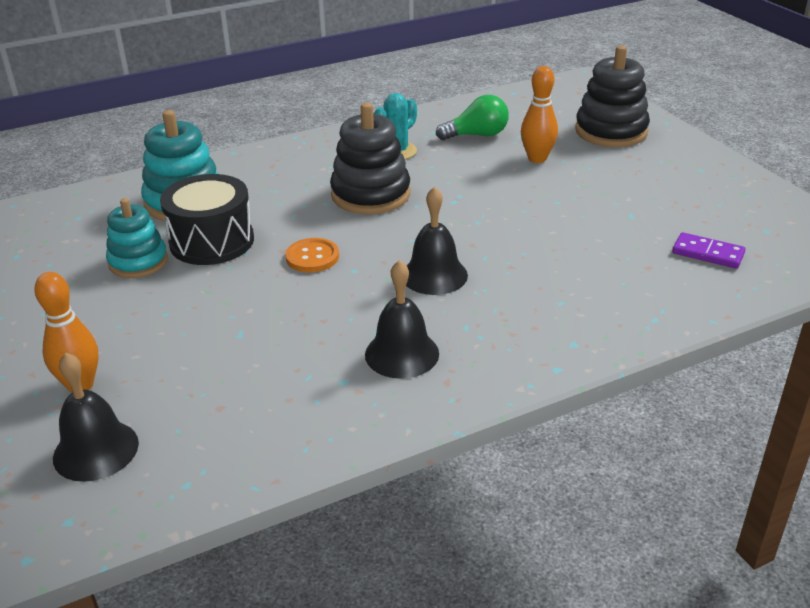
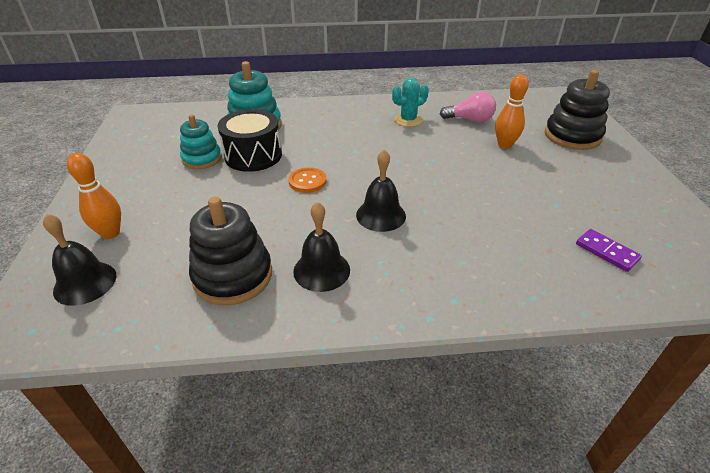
camera: 20 degrees right, 5 degrees up
(370, 194) = (372, 146): black stacking toy -> black stacking toy (233, 276)
(477, 135) = (470, 120): green light bulb -> pink light bulb

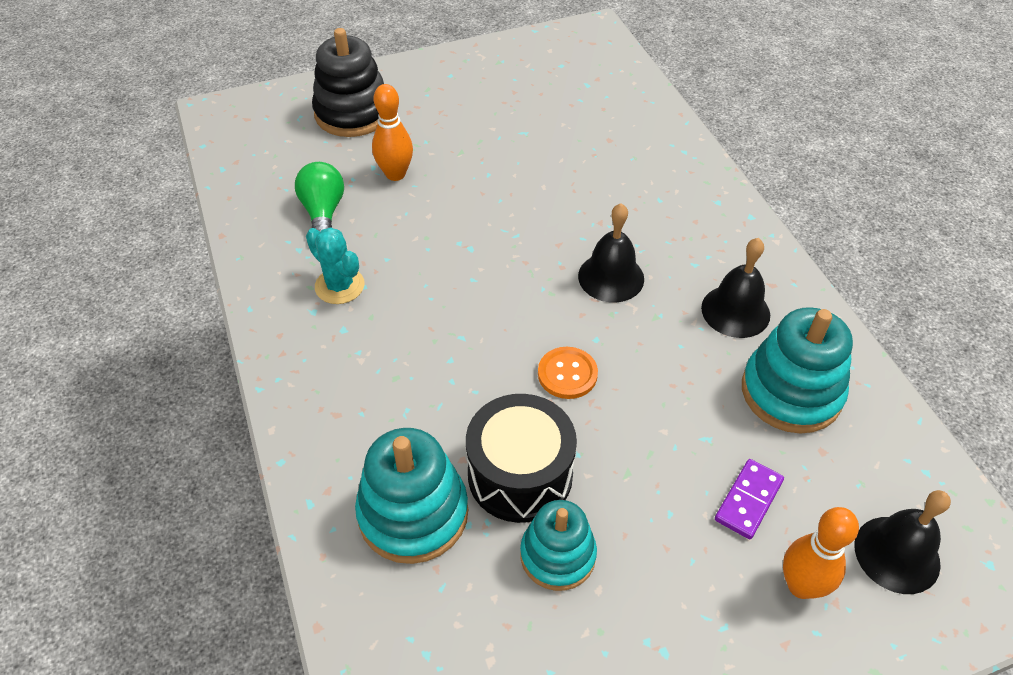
camera: 105 degrees left, 10 degrees up
(233, 276) = (791, 392): black stacking toy -> turquoise stacking toy
(470, 120) = (323, 212): pink light bulb -> green light bulb
(606, 252) = (592, 103): purple domino -> purple domino (748, 500)

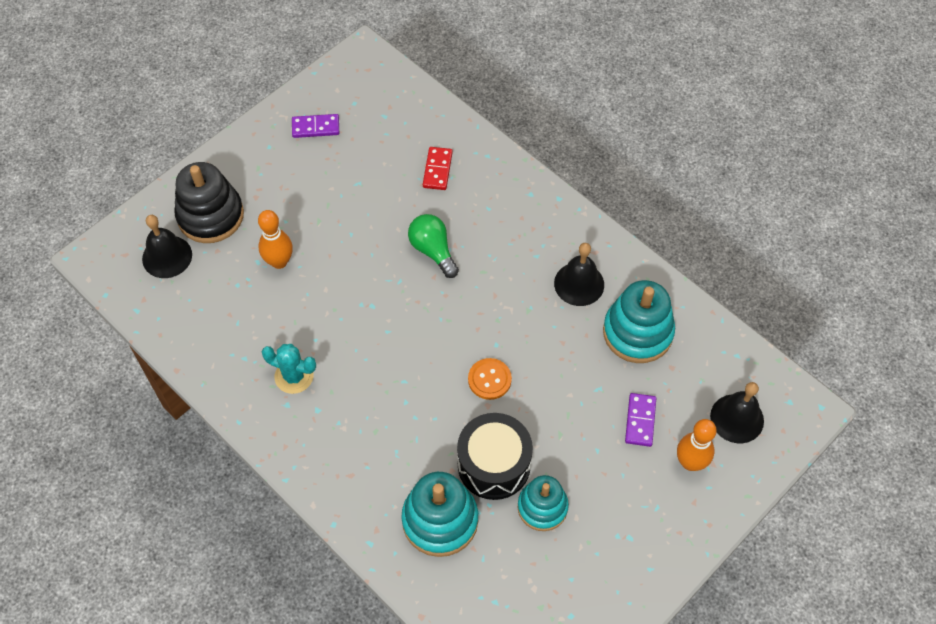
camera: 25 degrees left, 10 degrees up
(323, 212) = (243, 319): green light bulb -> green light bulb (433, 250)
(508, 73) = (315, 127): none -> purple domino
(611, 277) = (483, 290): black bell -> black bell (167, 256)
(619, 147) = (437, 170): none -> red domino

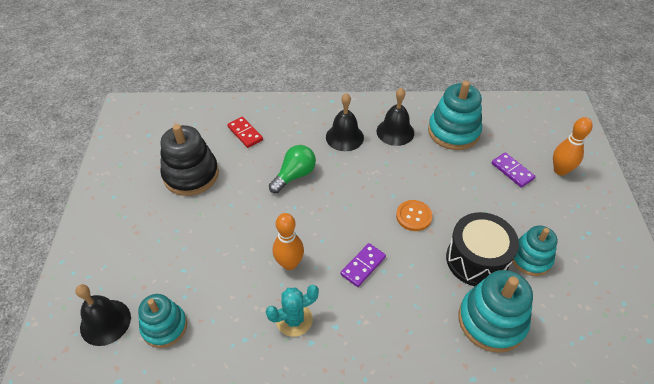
camera: 45 degrees left, 10 degrees down
(201, 297) = (164, 326): none -> turquoise stacking toy
(210, 215) = (113, 268): black stacking toy -> black stacking toy (191, 174)
(279, 262) = (199, 258): orange bowling pin -> orange bowling pin (289, 263)
(315, 127) = (136, 164): purple domino -> purple domino (363, 266)
(433, 250) = (294, 175): green light bulb -> green light bulb turned 120 degrees clockwise
(737, 418) = (549, 133): black bell -> black bell (344, 137)

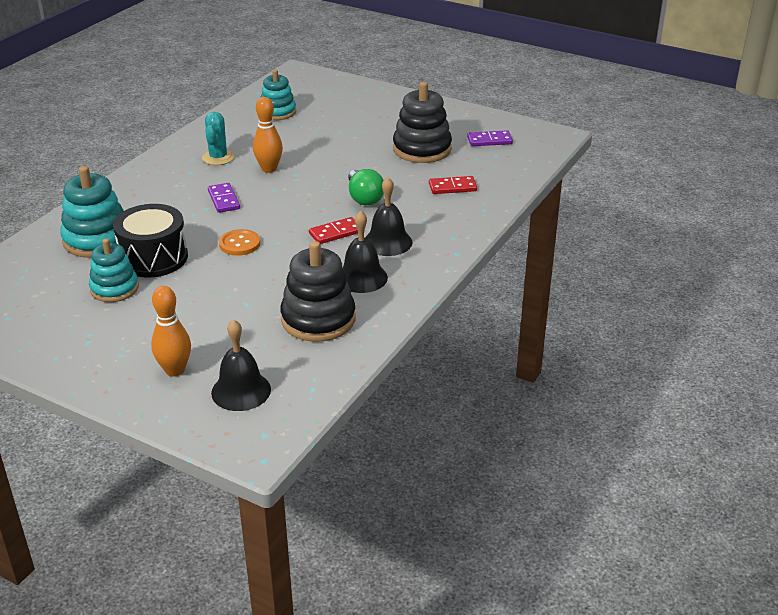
camera: 120 degrees right, 15 degrees down
(105, 322) = (308, 94): black bell -> black bell (241, 391)
(355, 169) = (335, 233): none -> red domino
(453, 131) = (318, 319): turquoise stacking toy -> black stacking toy
(512, 171) = (216, 333): purple domino -> purple domino (489, 140)

